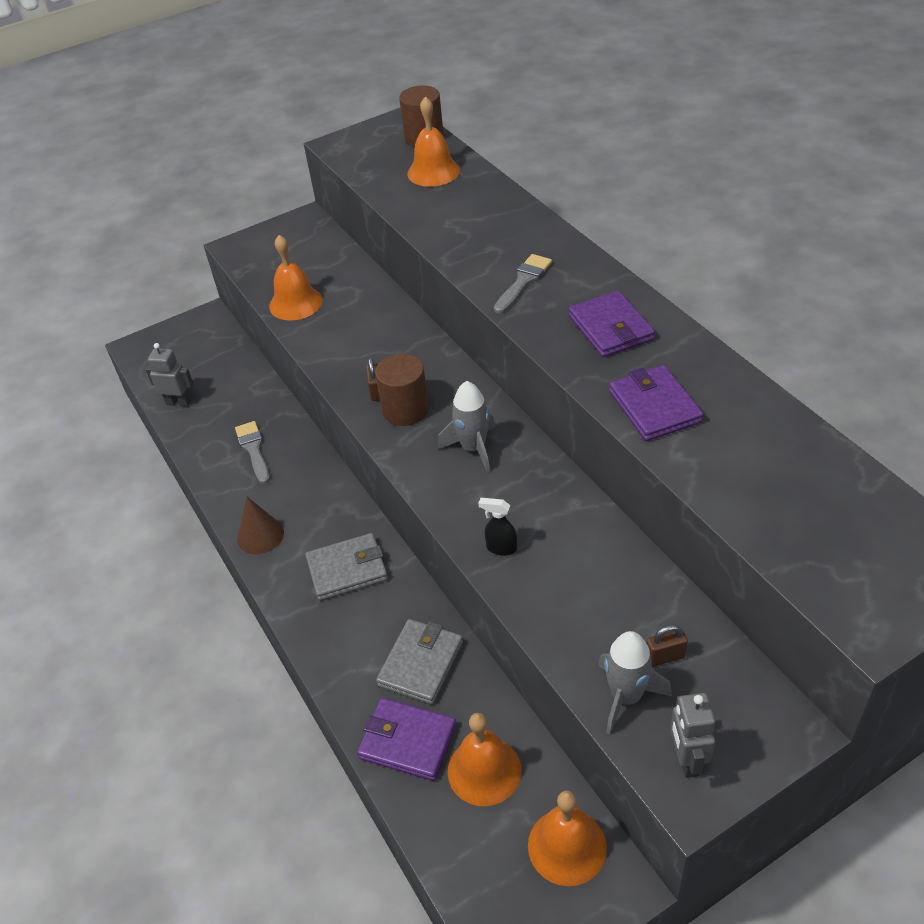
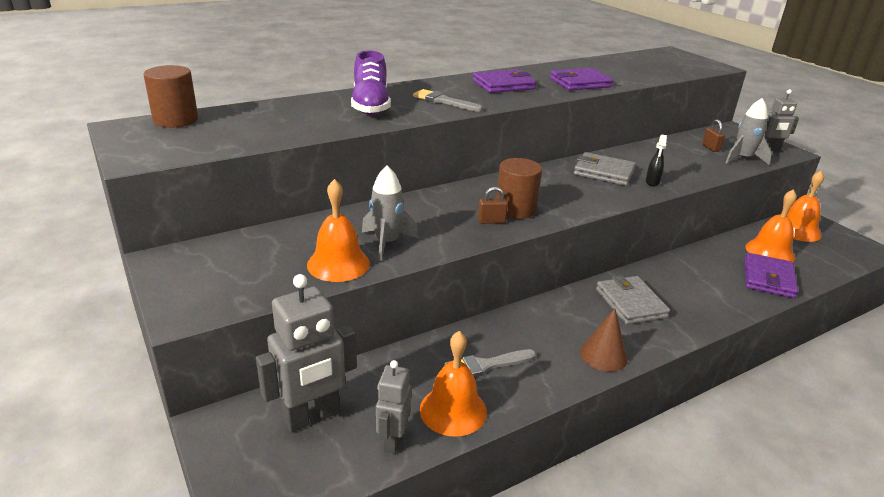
camera: 95 degrees left, 15 degrees down
(208, 359) = (312, 417): none -> grey robot
(421, 664) = (705, 271): grey wallet -> grey wallet (604, 172)
(433, 172) = (250, 119): orange bell -> orange bell (453, 410)
(473, 448) = (559, 185): grey rocket -> grey rocket (387, 243)
(492, 232) = (370, 106): none -> purple shoe

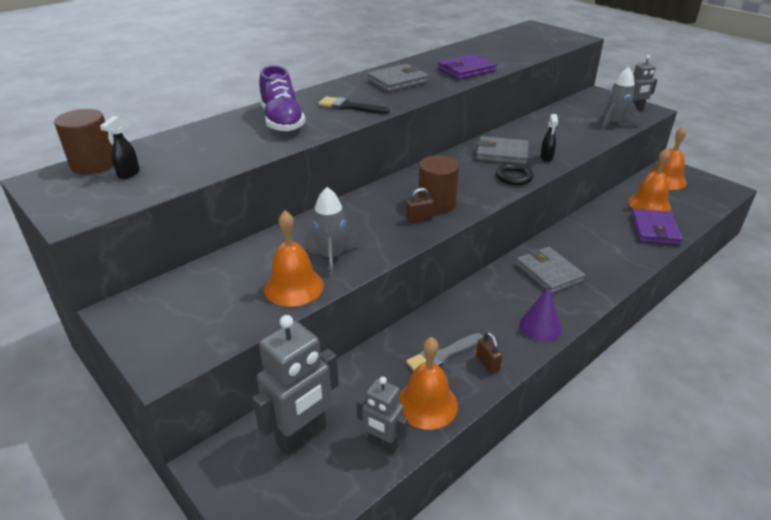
camera: 10 degrees left, 5 degrees up
(203, 131) = (128, 174): none -> black spray bottle
(392, 440) = (382, 444): grey robot -> grey robot turned 60 degrees counterclockwise
(443, 101) = (349, 107): grey brush -> black brush
(503, 85) = (398, 81): purple wallet -> grey wallet
(603, 355) = (540, 327): brown cone -> purple cone
(609, 196) = (514, 177): none -> black ring
(710, 148) = (585, 115): brown padlock -> brown padlock (487, 363)

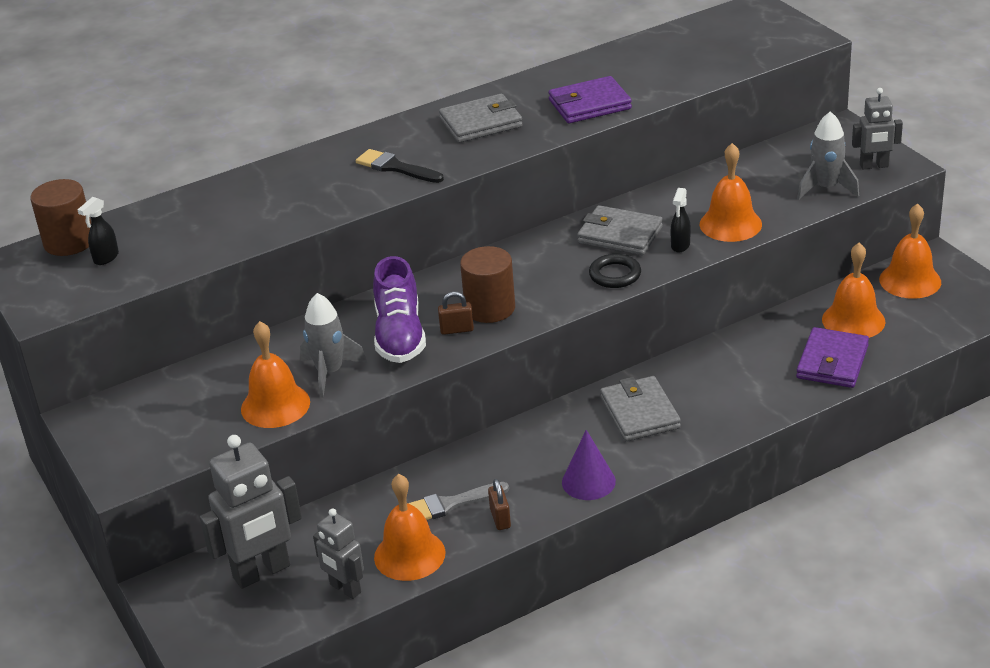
camera: 15 degrees right, 0 degrees up
(282, 121) = (301, 188): purple shoe -> purple shoe (400, 335)
(570, 144) = (730, 224): none -> orange bell

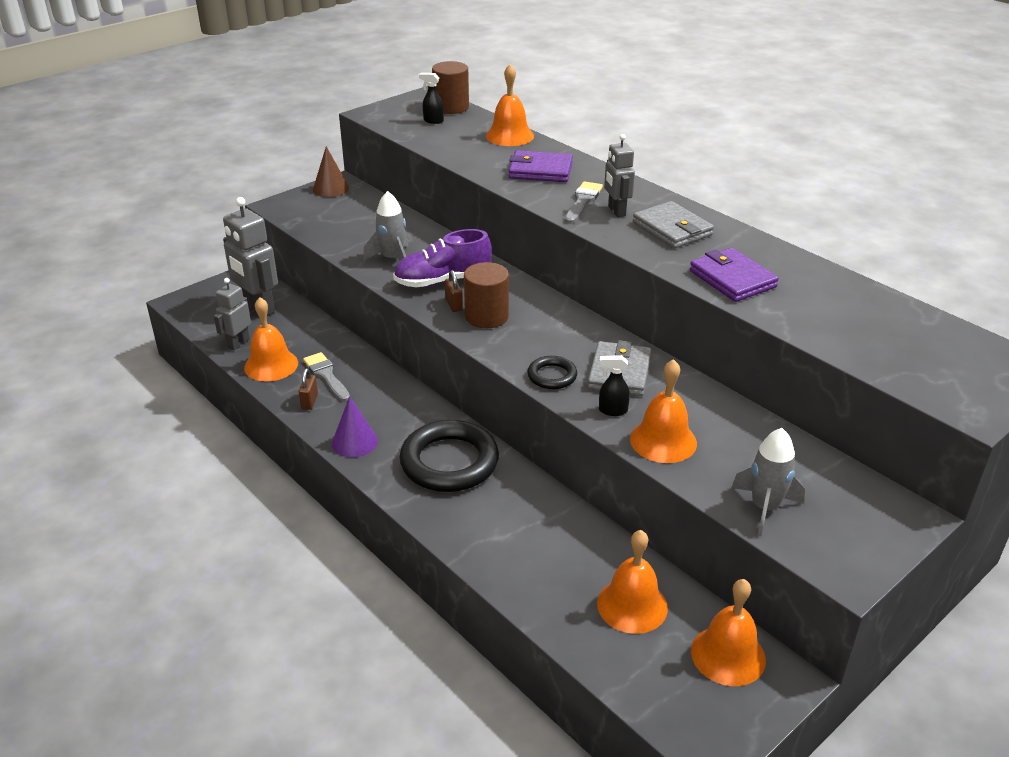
camera: 75 degrees right, 0 degrees up
(97, 425) = (330, 188): none -> brown cone
(275, 405) = (353, 244): orange bell -> orange bell (509, 136)
(395, 167) = (582, 201): black brush -> grey brush
(500, 518) = (309, 401): brown padlock -> brown padlock turned 60 degrees counterclockwise
(640, 413) = (449, 462): grey wallet -> black ring
(832, 362) = (552, 591): purple wallet -> purple wallet (540, 170)
(874, 166) = (834, 547): grey robot -> grey robot (616, 211)

